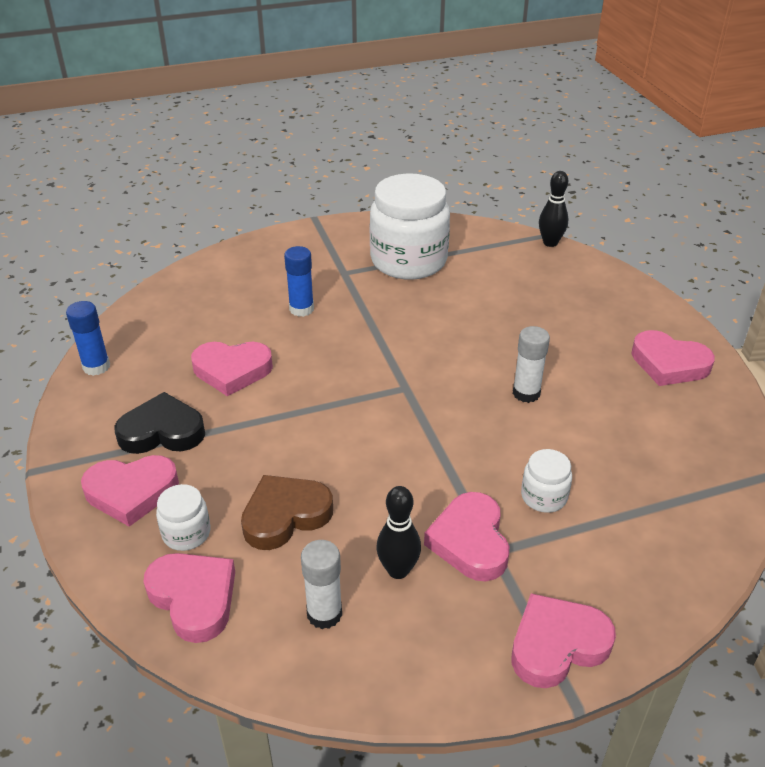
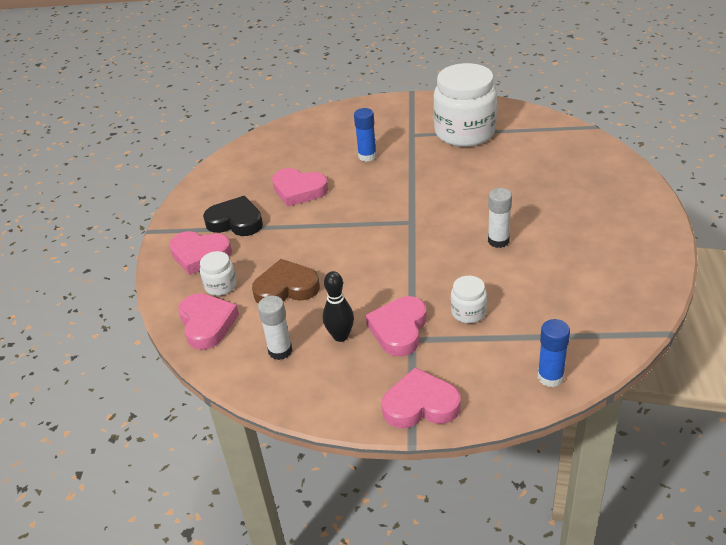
camera: 25 degrees right, 0 degrees up
(96, 367) = (214, 174): blue glue stick -> blue glue stick (550, 377)
(550, 243) = (587, 133): black bowling pin -> none
(669, 364) = (627, 239): pink heart -> none

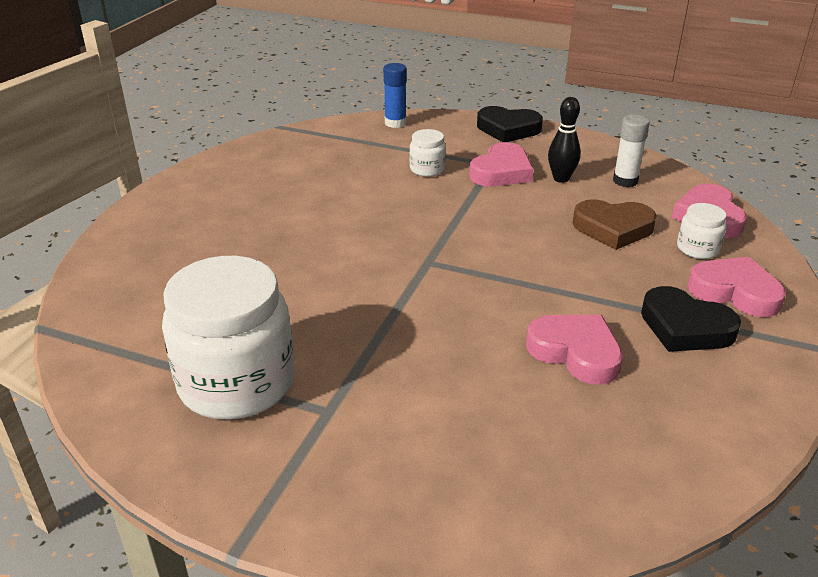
camera: 165 degrees left, 5 degrees down
(367, 156) = (435, 386): blue glue stick -> none
(420, 405) = (508, 129): pink heart -> black heart
(498, 241) = (344, 216): white glue stick -> none

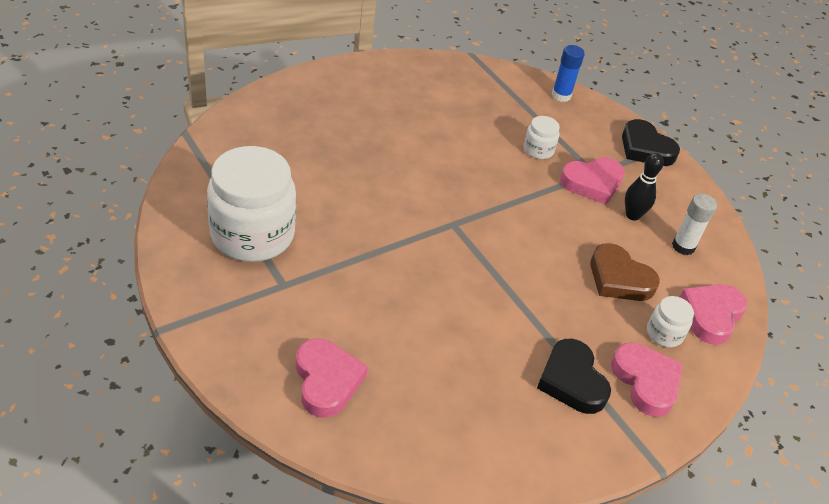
camera: 30 degrees right, 10 degrees up
(575, 352) = (473, 347): pink heart -> pink heart (326, 381)

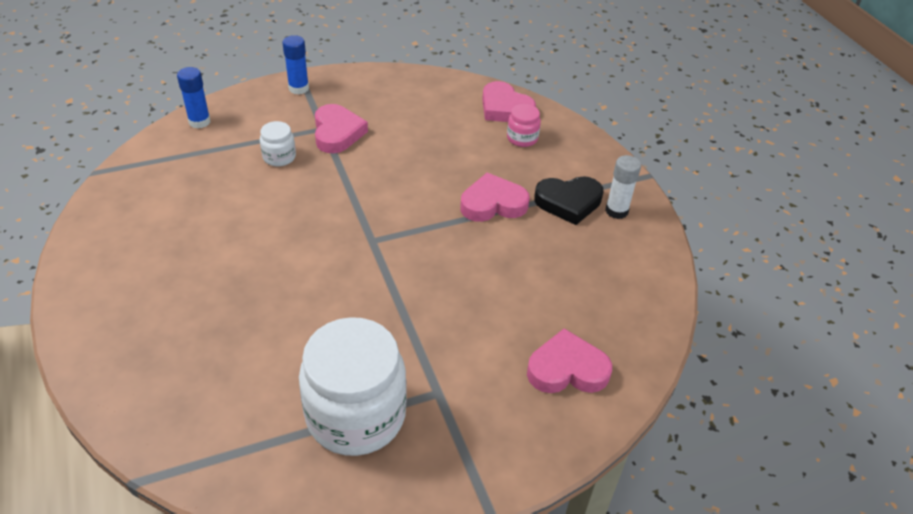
camera: 75 degrees left, 0 degrees up
(619, 278) = (460, 147): brown heart -> none
(632, 215) = (385, 119): black bowling pin -> none
(645, 148) = (298, 88): black heart -> blue glue stick
(646, 382) = (570, 161): pink heart -> pink heart (493, 204)
(664, 333) = (522, 138): white jar -> pink jar
(683, 246) = (428, 101): white glue stick -> white glue stick (616, 211)

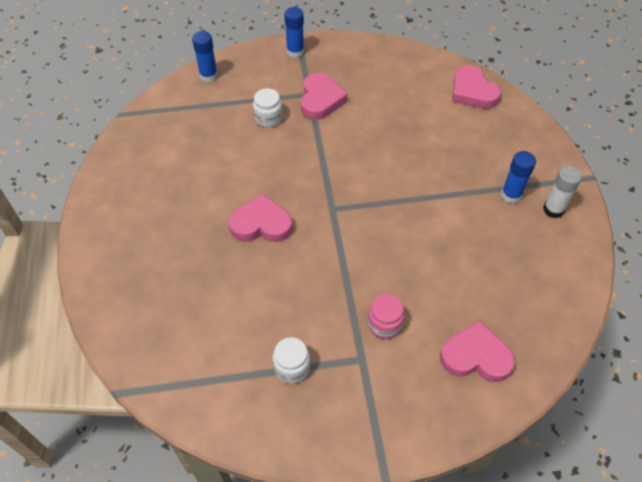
camera: 15 degrees right, 10 degrees up
(356, 415) = (292, 367): white jar -> white jar, size x0.44
(493, 204) = (443, 187): pink heart -> pink heart (261, 224)
(522, 138) = (482, 124): pink jar -> pink jar (384, 324)
(568, 202) = (511, 195): black heart -> blue glue stick

